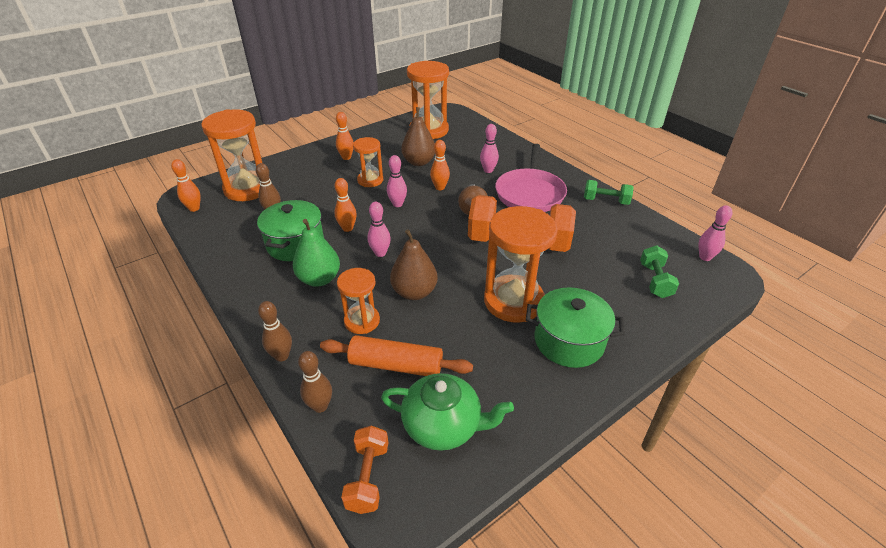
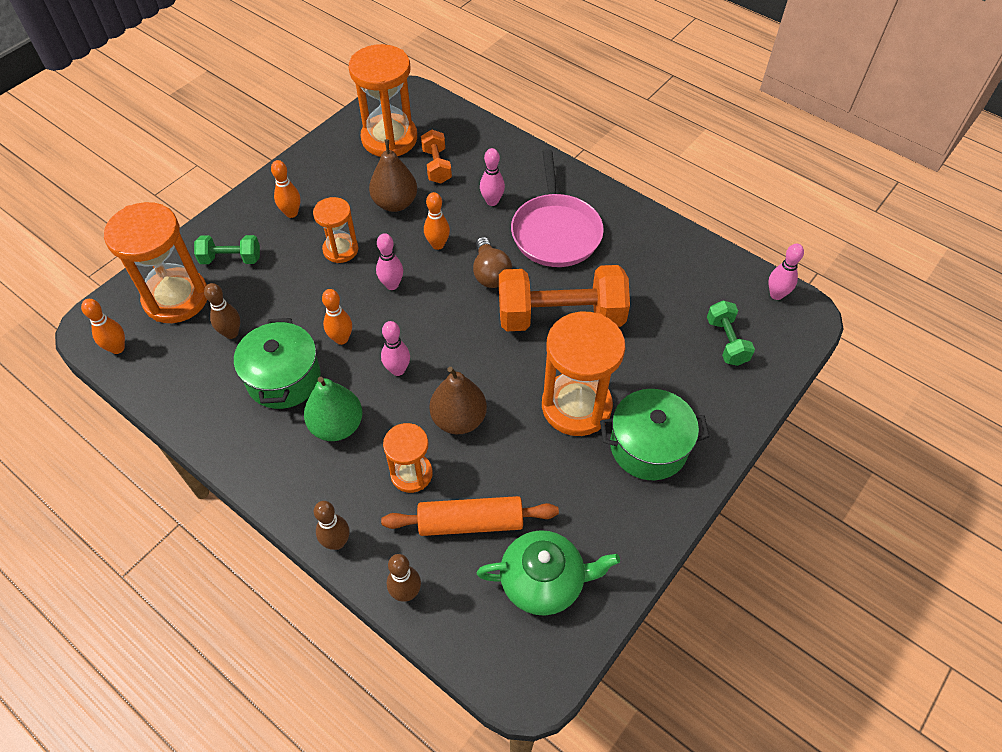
camera: 15 degrees left, 15 degrees up
(368, 477) = (486, 657): orange dumbbell -> orange dumbbell (437, 166)
(605, 201) = (651, 227): green dumbbell -> green dumbbell (231, 259)

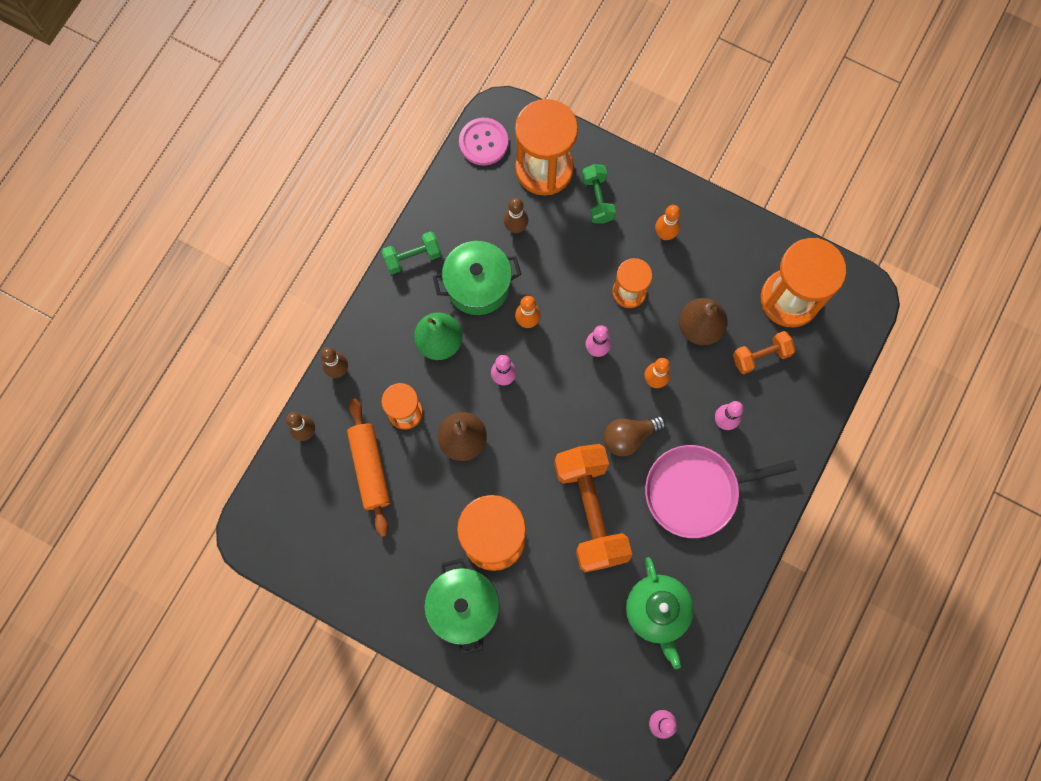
camera: 80 degrees right, 20 degrees up
(117, 348) = (483, 142): orange bowling pin -> pink button
(543, 581) = (329, 534): green teapot -> green teapot (657, 611)
(726, 341) = (591, 673): green dumbbell -> green dumbbell (412, 257)

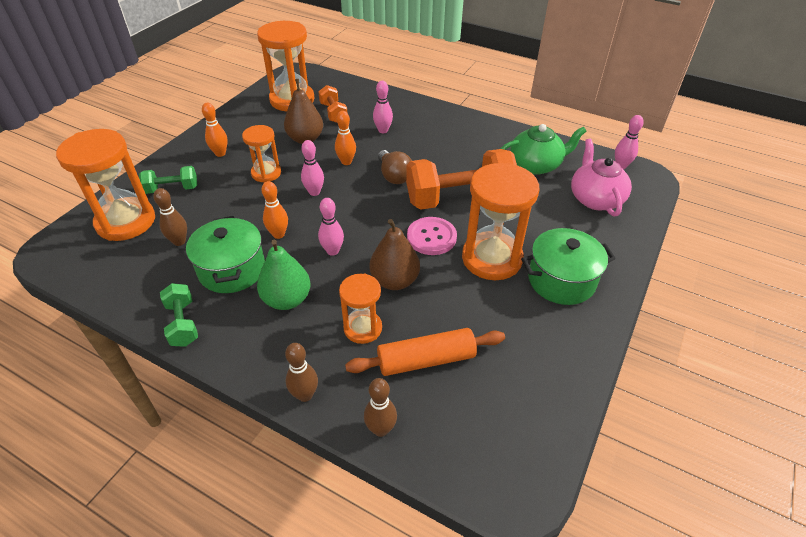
camera: 90 degrees left, 30 degrees down
(483, 142) = (73, 265): pink button -> pink button (431, 237)
(593, 673) = (595, 199): none -> pink teapot
(696, 491) = (438, 144): pink pan -> none

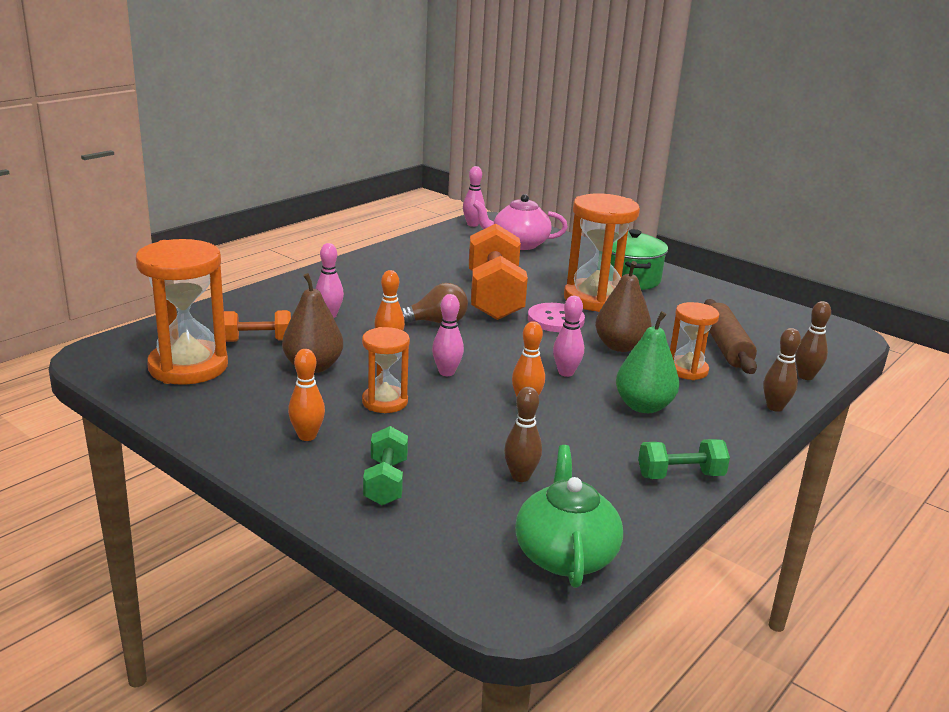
camera: 80 degrees left, 20 degrees down
(126, 222) = (456, 526): orange hourglass -> none
(232, 269) = (587, 438): green pot -> none
(426, 360) = (725, 347): orange rolling pin -> brown rolling pin
(536, 165) = (452, 255): green teapot -> green teapot (565, 555)

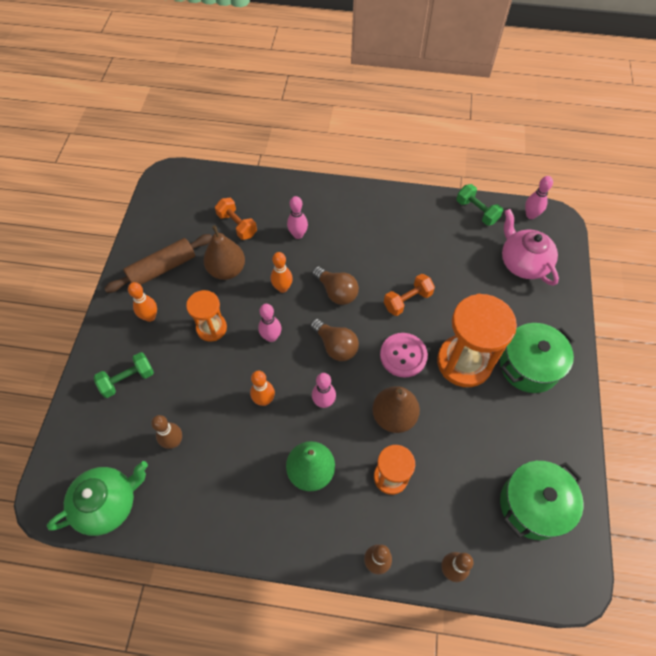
camera: 60 degrees right, 35 degrees up
(188, 367) = (184, 219): orange hourglass -> none
(494, 297) = (407, 300): orange dumbbell -> orange dumbbell, size x0.50
(503, 345) = (335, 346): none -> brown light bulb
(680, 475) = (232, 532): green dumbbell -> green dumbbell (476, 211)
(725, 347) = (456, 489): brown rolling pin -> brown rolling pin (162, 268)
(766, 324) = (532, 505): none -> green pot

